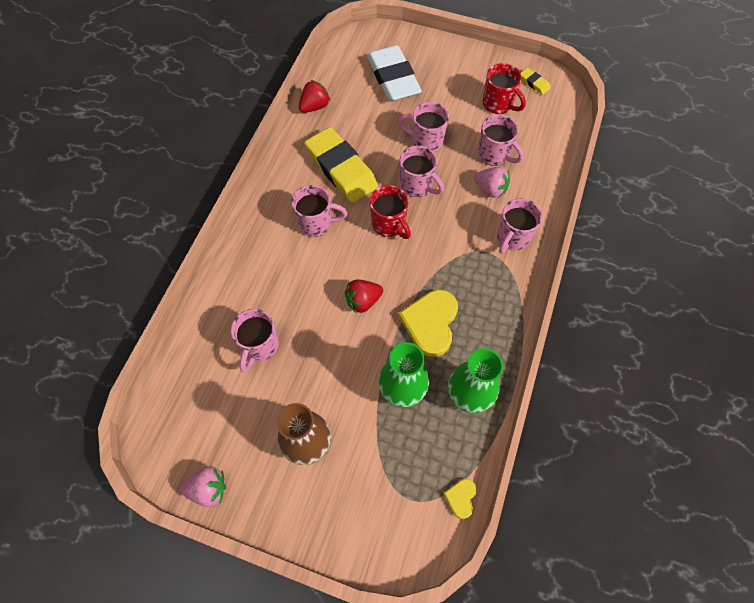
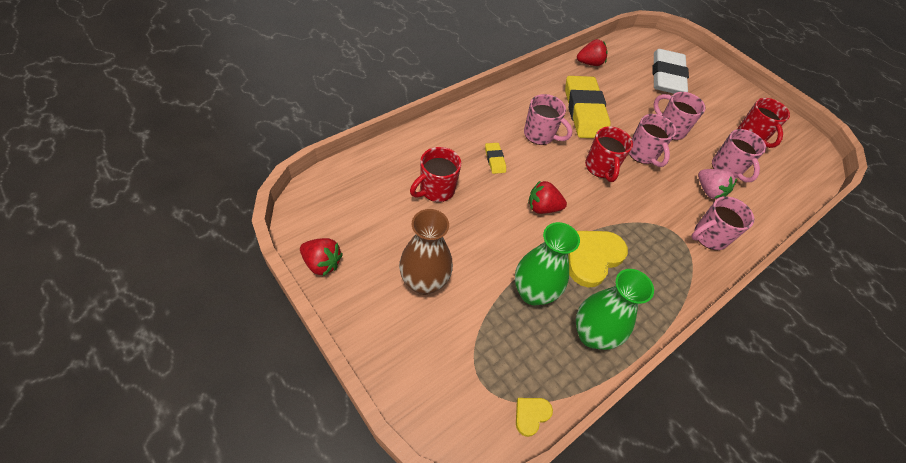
camera: 25 degrees right, 10 degrees down
(208, 489) = (322, 263): pink strawberry -> red strawberry
(260, 346) = (436, 190): pink mug -> red mug
(534, 83) = (794, 138): yellow eraser -> yellow eraser (495, 160)

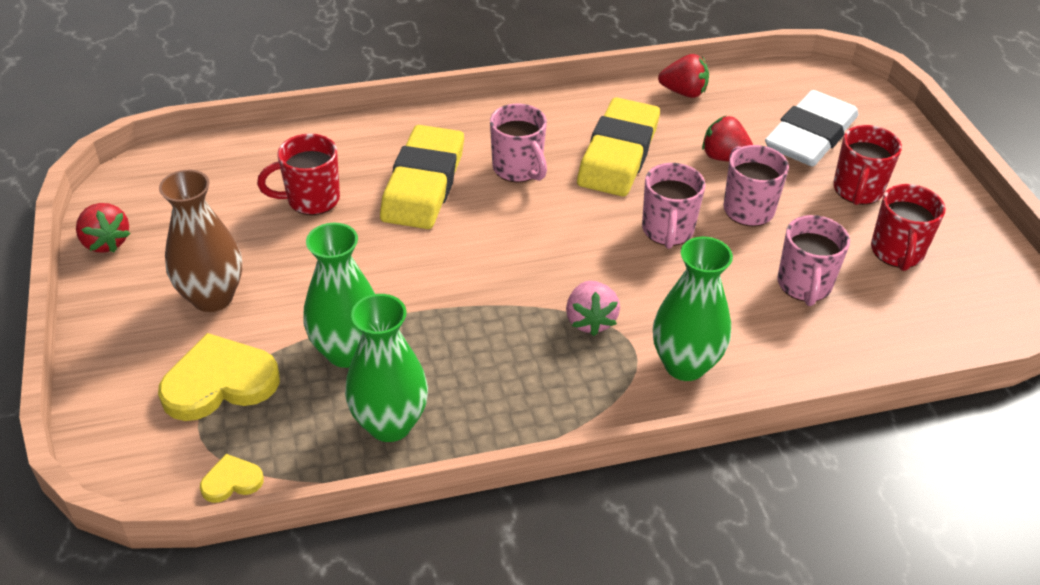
camera: 30 degrees right, 10 degrees down
(495, 160) = (423, 184): yellow eraser -> yellow eraser, size x2.37
(542, 207) = (446, 258): red strawberry -> red strawberry (724, 157)
(592, 257) = (469, 336): yellow heart -> yellow heart (219, 382)
(600, 168) = (580, 232): red mug -> red mug (857, 191)
(709, 191) = (741, 307): pink strawberry -> pink strawberry (590, 320)
(709, 237) = (685, 365): pink mug -> green vase

